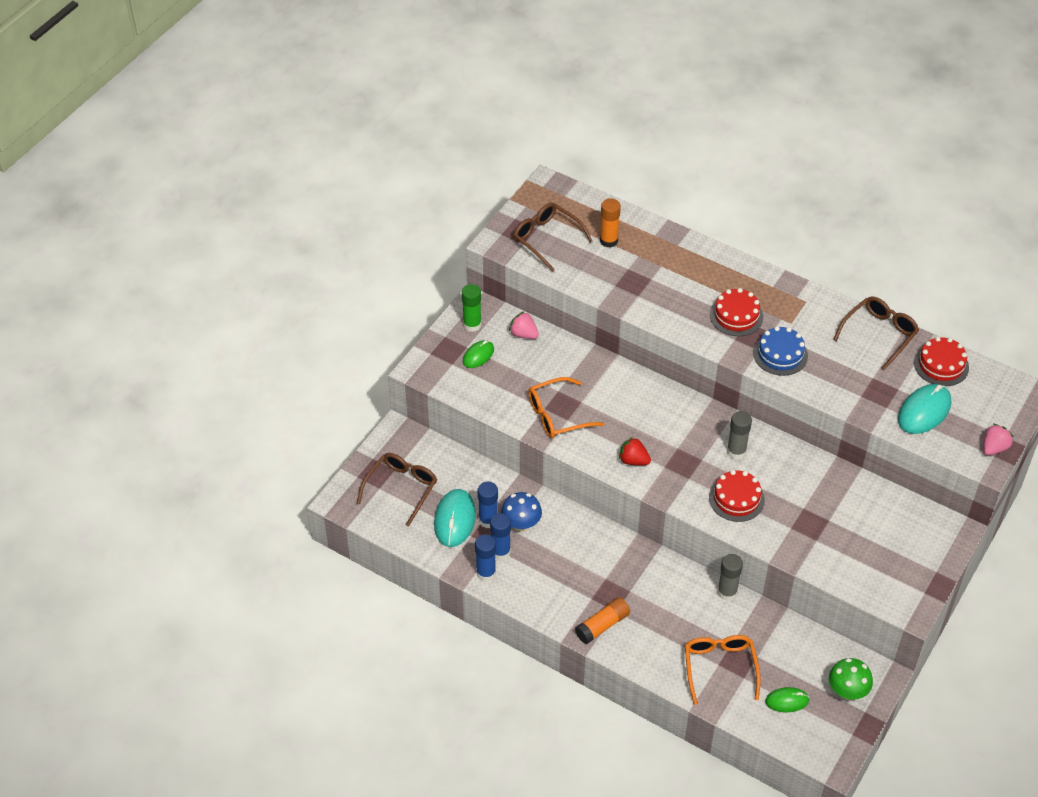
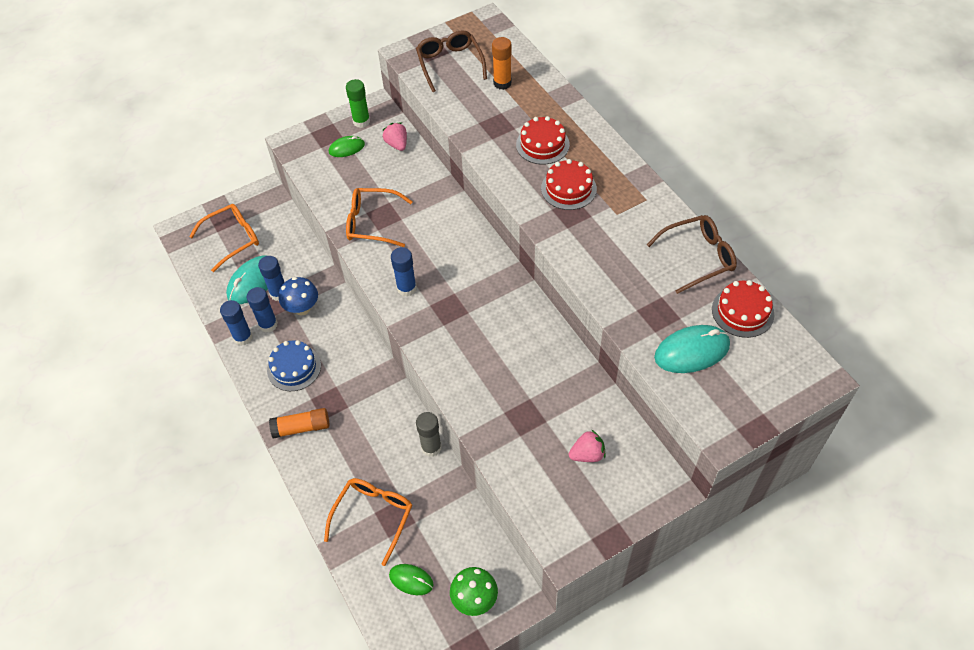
camera: 30 degrees right, 5 degrees up
(401, 489) = (232, 239): brown glasses -> orange glasses
(633, 460) = (406, 288): red strawberry -> blue glue stick
(736, 451) = (505, 318): grey glue stick -> none
(736, 498) = (473, 362): red cake -> red cake (542, 144)
(780, 354) = (584, 239): blue cake -> blue cake (294, 367)
(994, 448) = (742, 420): pink strawberry -> pink strawberry (587, 454)

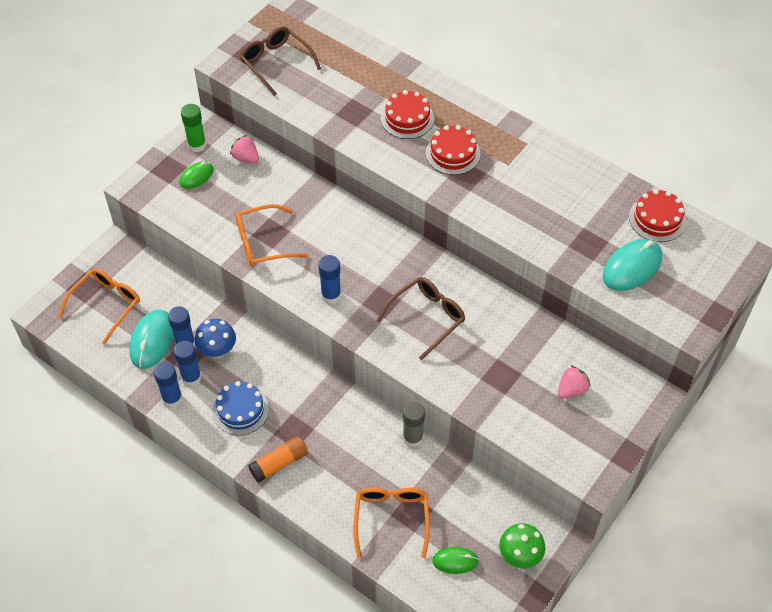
camera: 25 degrees left, 0 degrees up
(502, 83) = (337, 69): orange glue stick -> none
(698, 257) = (597, 183): brown glasses -> brown glasses (427, 318)

